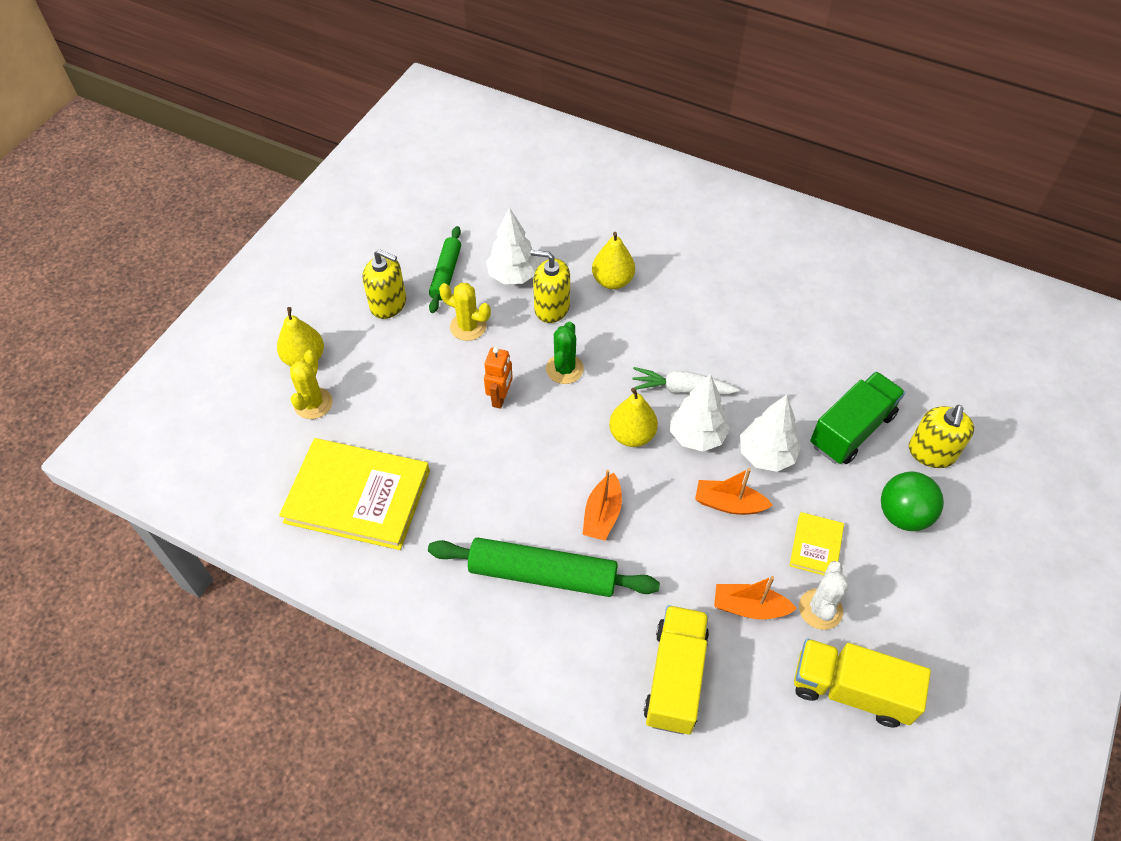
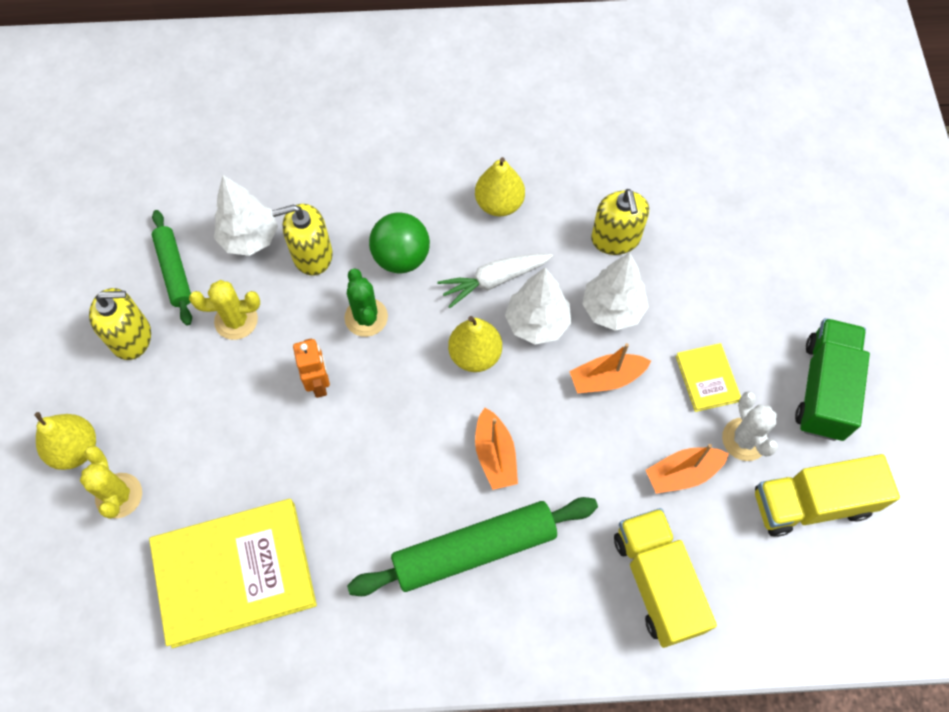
camera: 30 degrees left, 10 degrees up
(612, 281) = (357, 194): yellow pear -> yellow pear (499, 204)
(851, 430) = (674, 242): green truck -> green truck (823, 389)
(903, 515) = (764, 305): green ball -> green ball (401, 257)
(931, 452) = (755, 229): yellow soap dispenser -> yellow soap dispenser (615, 238)

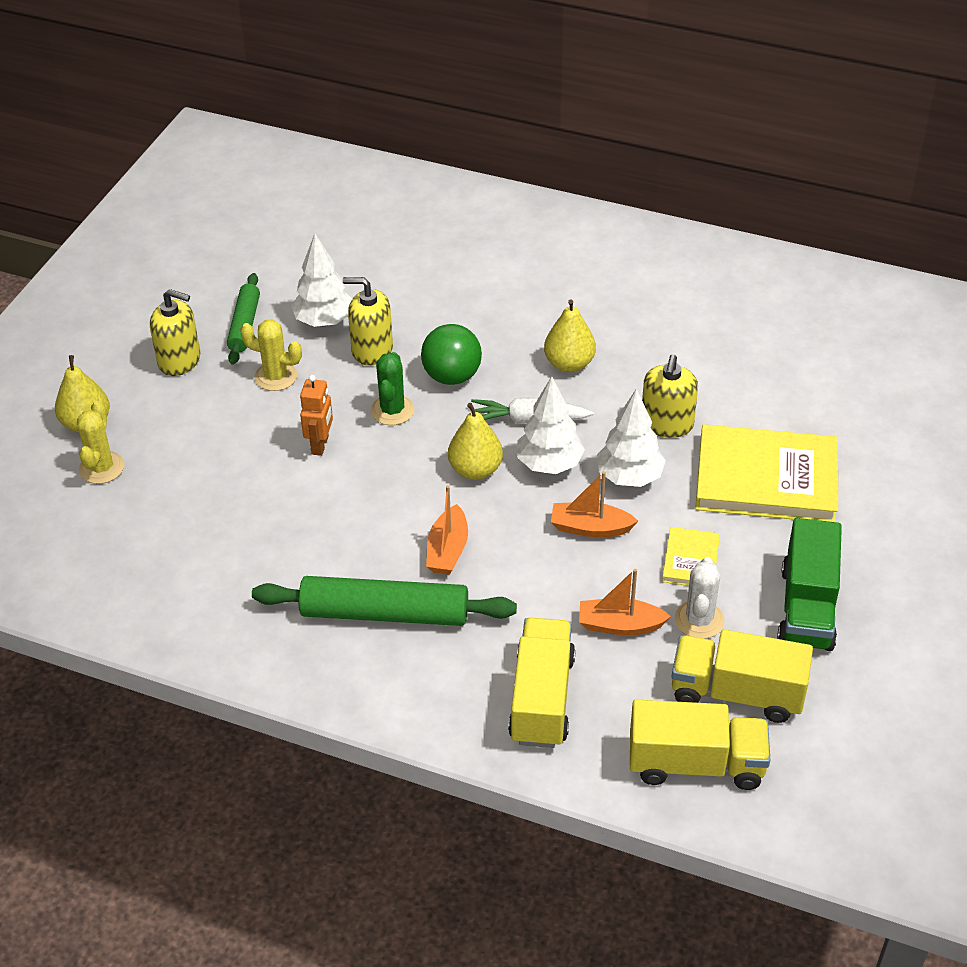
camera: 25 degrees right, 20 degrees down
(235, 573) = (164, 556): yellow book -> yellow book (766, 479)
(815, 592) = (696, 763): none -> yellow truck
(823, 389) = (807, 608): green truck -> green truck turned 150 degrees clockwise

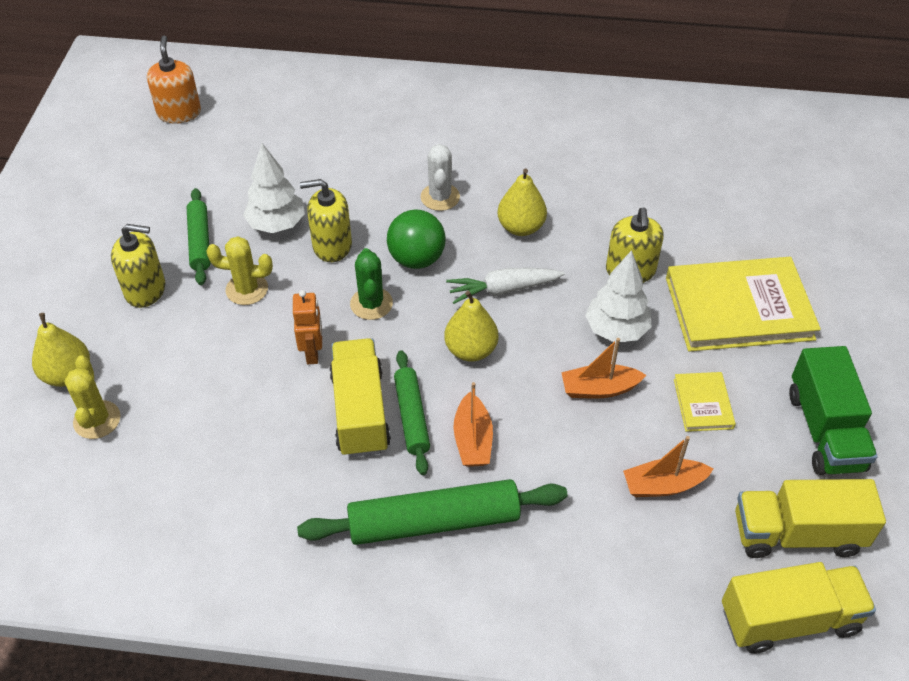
camera: 15 degrees left, 5 degrees up
(262, 198) = (179, 113): none -> orange soap dispenser
(396, 519) = (412, 416): none -> green rolling pin
(541, 699) = (618, 582): yellow truck -> yellow truck (360, 411)
(549, 464) = (538, 331): white tree -> none
(699, 620) = (734, 464): white cactus -> white cactus (440, 197)

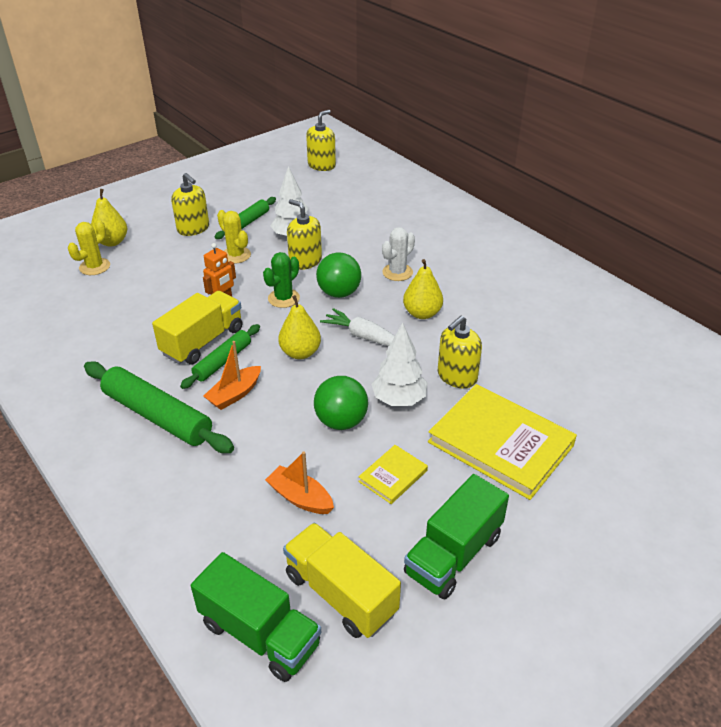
camera: 45 degrees right, 10 degrees down
(179, 113) = (321, 165): orange soap dispenser -> yellow soap dispenser
(599, 389) = (341, 421): orange boat -> green ball
(789, 619) = (260, 633): yellow truck -> green truck

